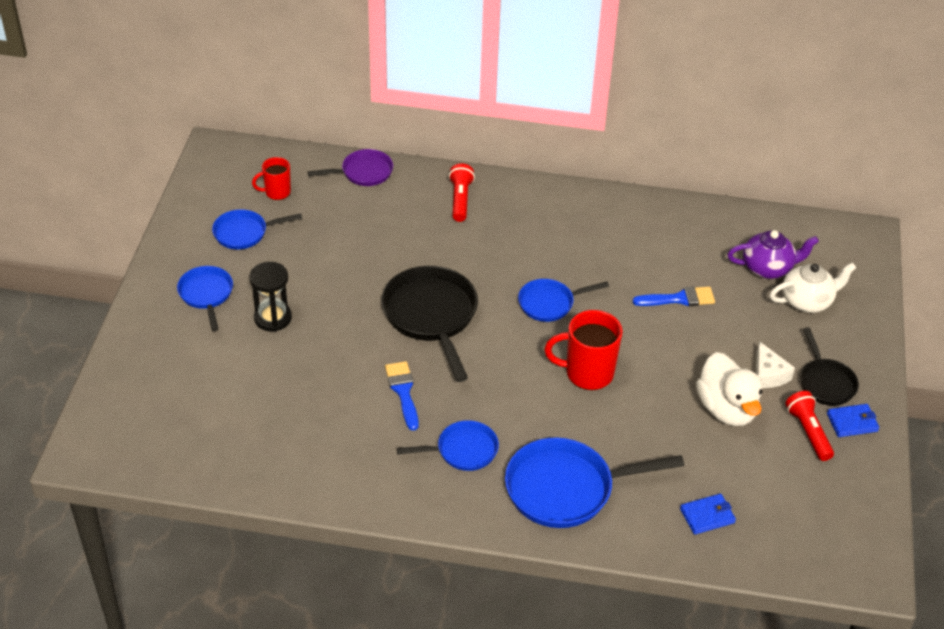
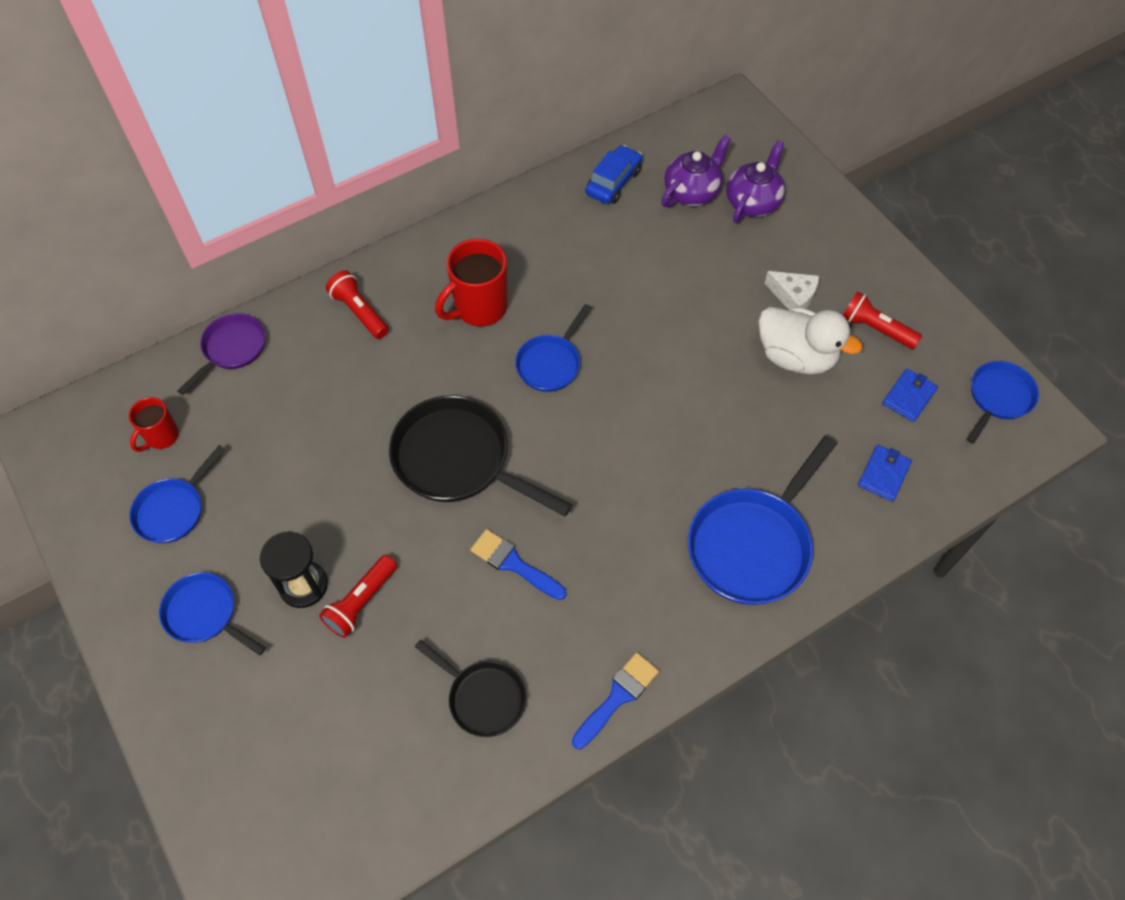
camera: 40 degrees left, 15 degrees up
(294, 348) = (361, 602): none -> red flashlight
(463, 450) = (629, 581): blue pan -> blue pan (998, 398)
(587, 373) = (653, 411): red mug -> red mug (479, 308)
(679, 299) = (653, 275): blue brush -> blue brush (617, 697)
(716, 228) = (613, 182): none -> blue car
(807, 301) = (753, 202): white teapot -> purple teapot
(825, 382) = (841, 271): black pan -> black pan (482, 697)
(852, 422) = (896, 293): blue wallet -> blue wallet (908, 397)

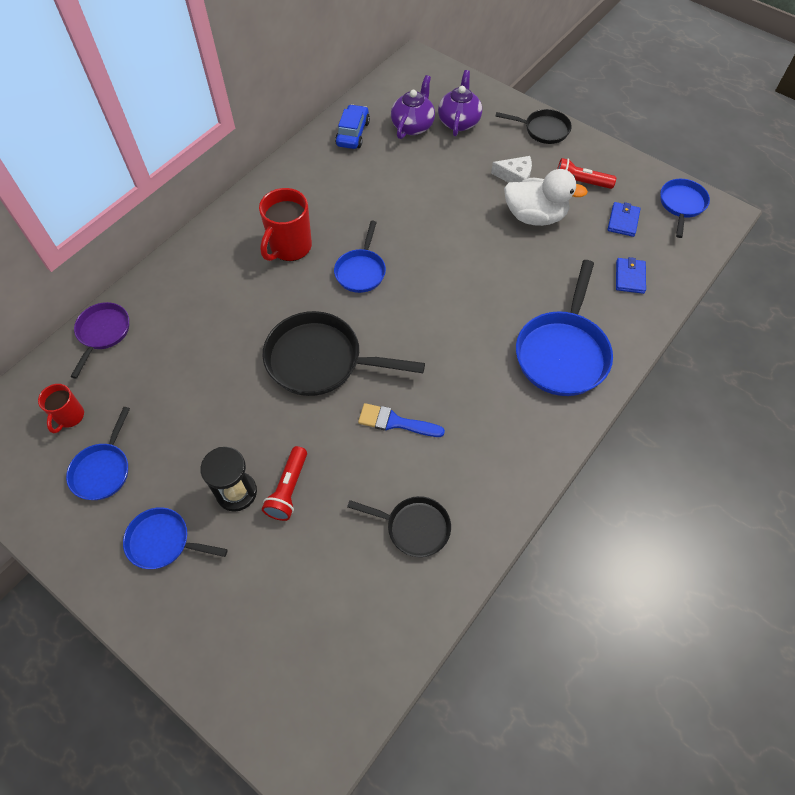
camera: 20 degrees left, 0 degrees up
(359, 312) = (197, 276): red flashlight -> none
(617, 697) = (514, 492): blue brush -> none
(858, 243) = (543, 130): none -> black pan

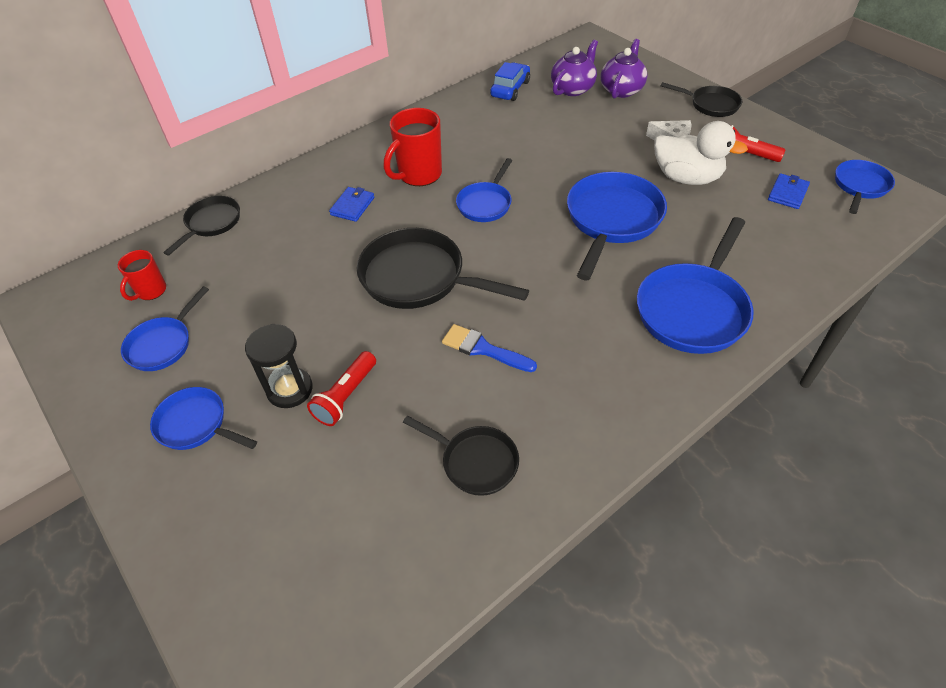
camera: 15 degrees right, 10 degrees down
(103, 333) = (211, 223): purple pan -> black pan
(478, 272) = (612, 220): none -> blue pan
(629, 277) = (787, 247): blue wallet -> blue wallet (352, 206)

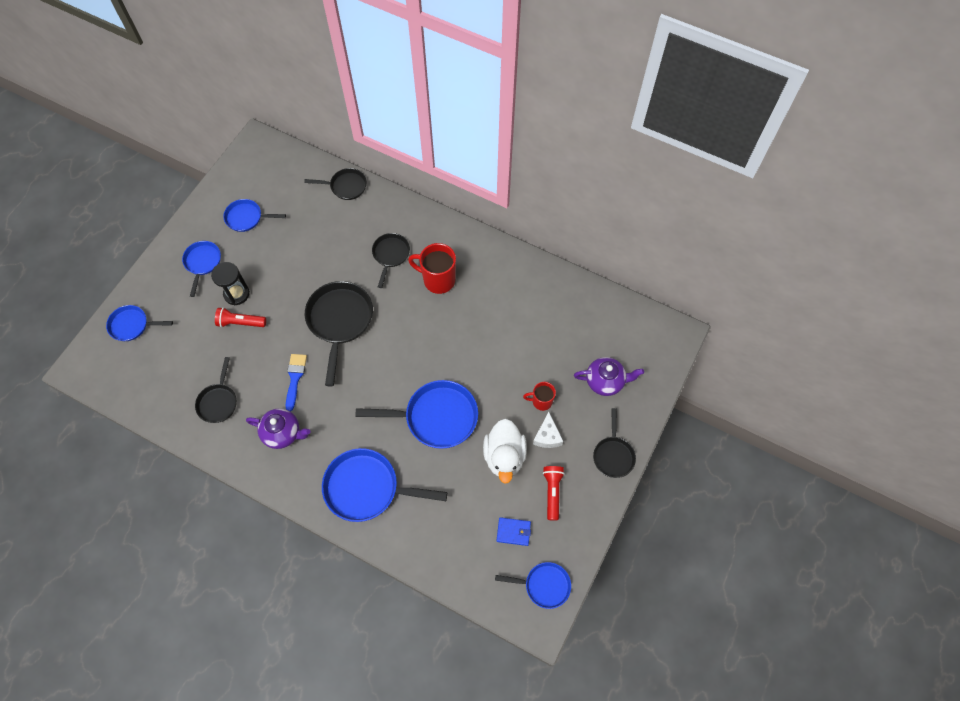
camera: 65 degrees right, 15 degrees up
(151, 291) = (281, 189): red mug -> red mug (541, 401)
(352, 206) = (390, 255): blue wallet -> black pan
(485, 203) = (423, 332): blue pan -> blue pan (132, 325)
(510, 89) = (569, 299): blue car -> none
(573, 88) = (591, 344): purple teapot -> purple teapot (283, 433)

